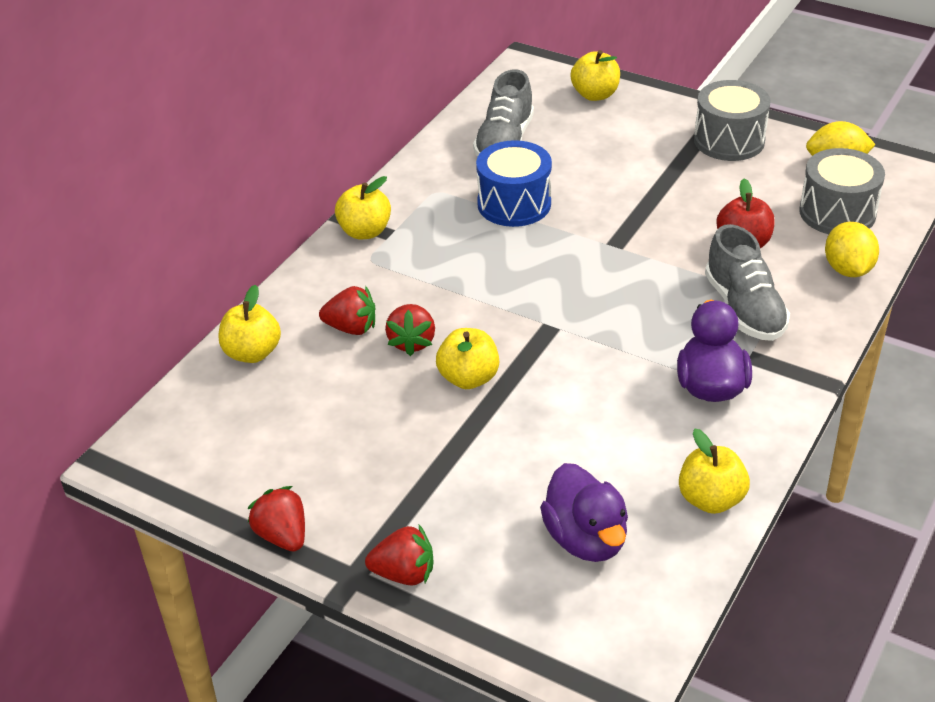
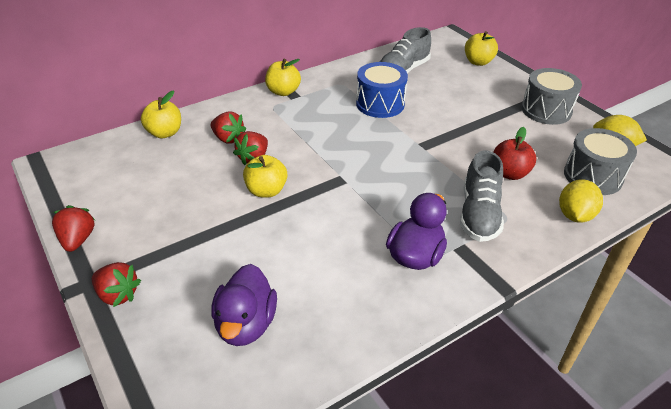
camera: 25 degrees right, 0 degrees up
(711, 499) = (353, 335): yellow apple -> none

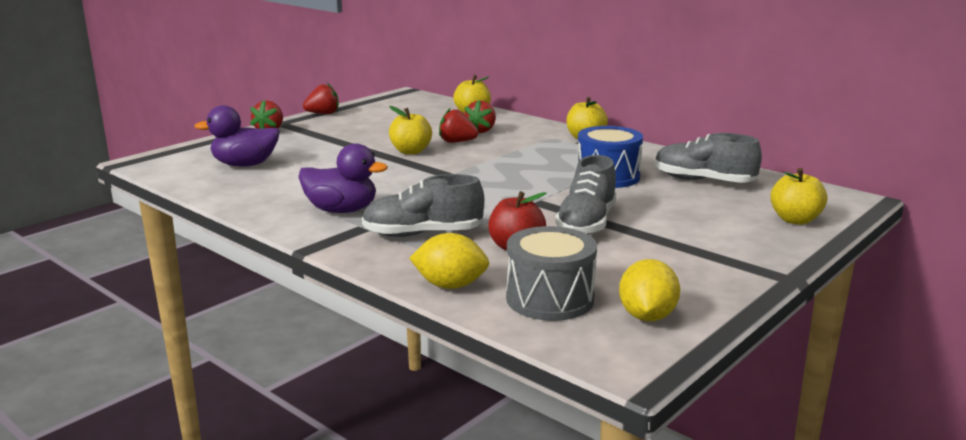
camera: 75 degrees right, 20 degrees down
(470, 134) = (586, 223): none -> grey shoe
(546, 110) = (704, 267): grey drum -> none

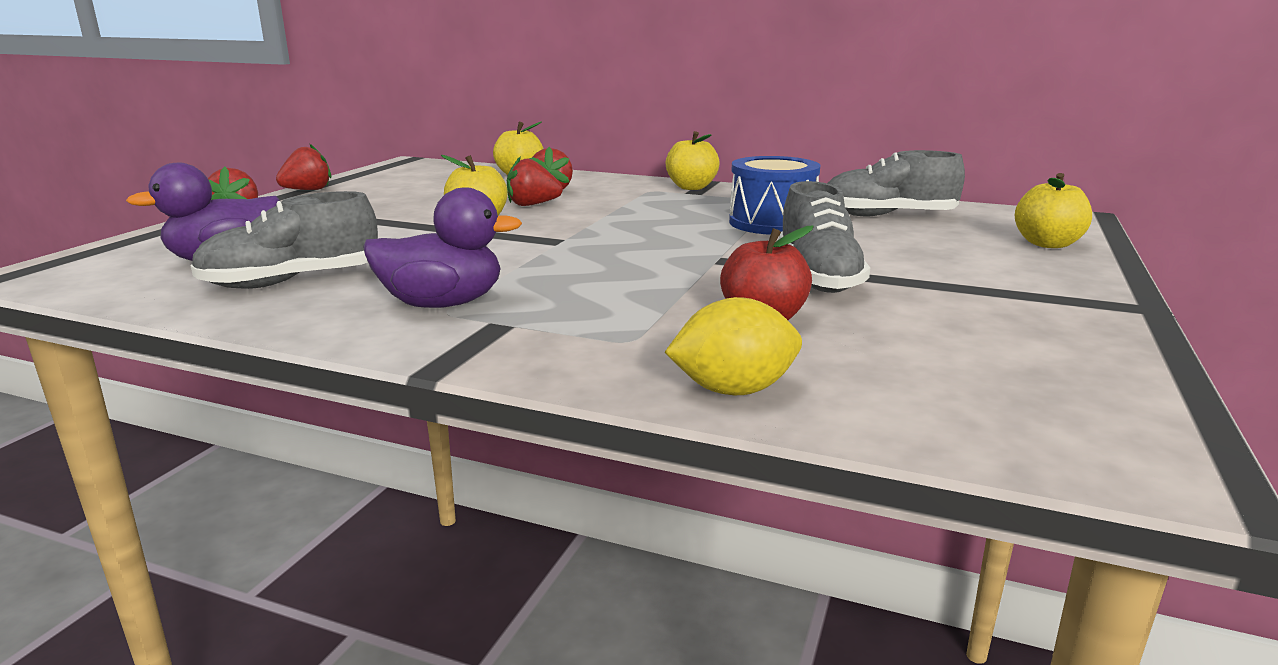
camera: 20 degrees left, 0 degrees up
(423, 234) = (606, 320): grey shoe -> grey shoe (292, 281)
(550, 299) = (905, 385): grey drum -> none
(647, 316) = (1069, 387): yellow lemon -> none

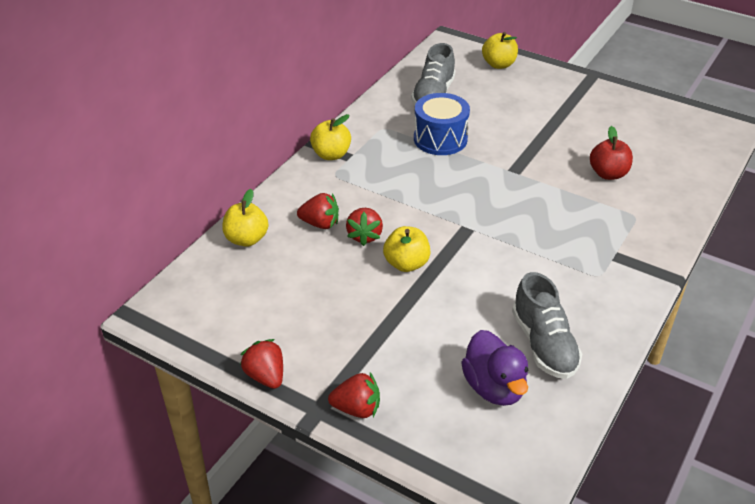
camera: 80 degrees left, 20 degrees up
(442, 304) = (586, 277): purple duck -> none
(733, 390) = (685, 195): yellow lemon -> none
(818, 277) = (548, 145): grey shoe -> none

